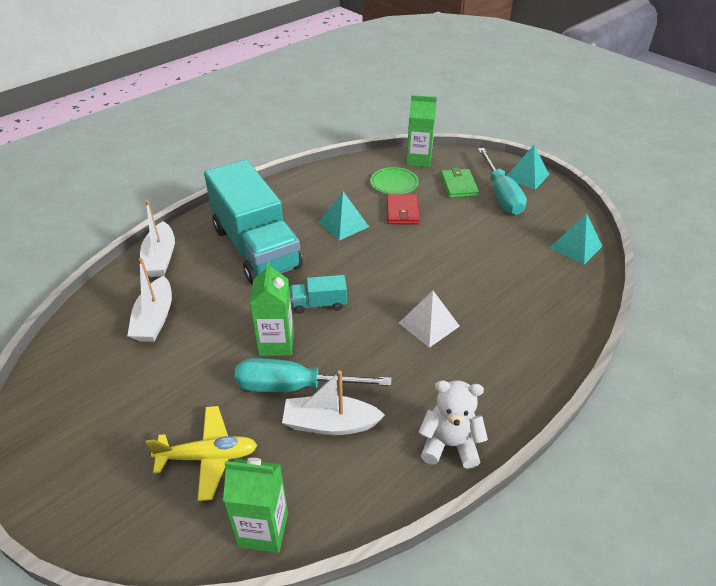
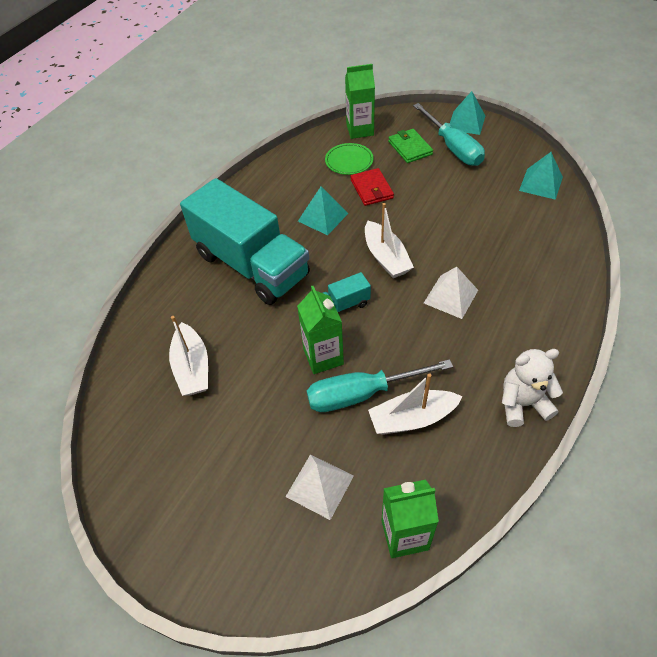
camera: 15 degrees left, 10 degrees up
(160, 258) = (162, 303): white boat -> white boat (386, 257)
(208, 457) = (320, 486): yellow plane -> white pyramid

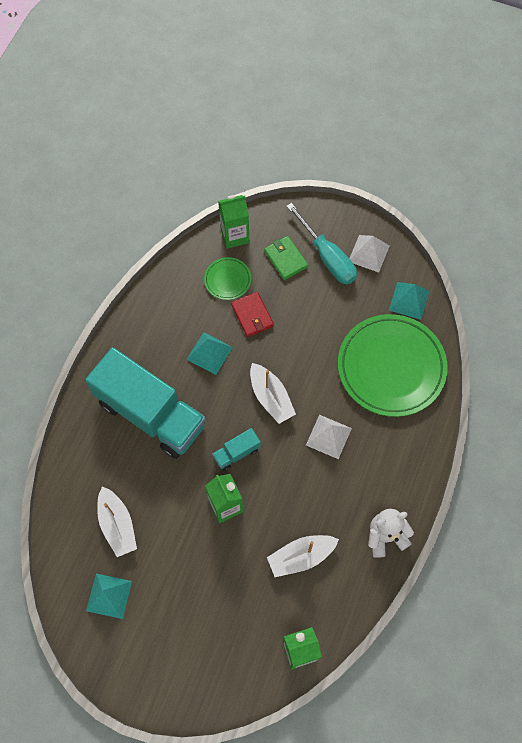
camera: 10 degrees left, 15 degrees up
(320, 486) = (235, 620): white pyramid -> white pyramid (369, 253)
(362, 394) = (260, 538): turquoise screwdriver -> none
(466, 122) = (340, 221): turquoise pyramid -> turquoise pyramid (109, 596)
(523, 238) = (391, 367): none -> green plate

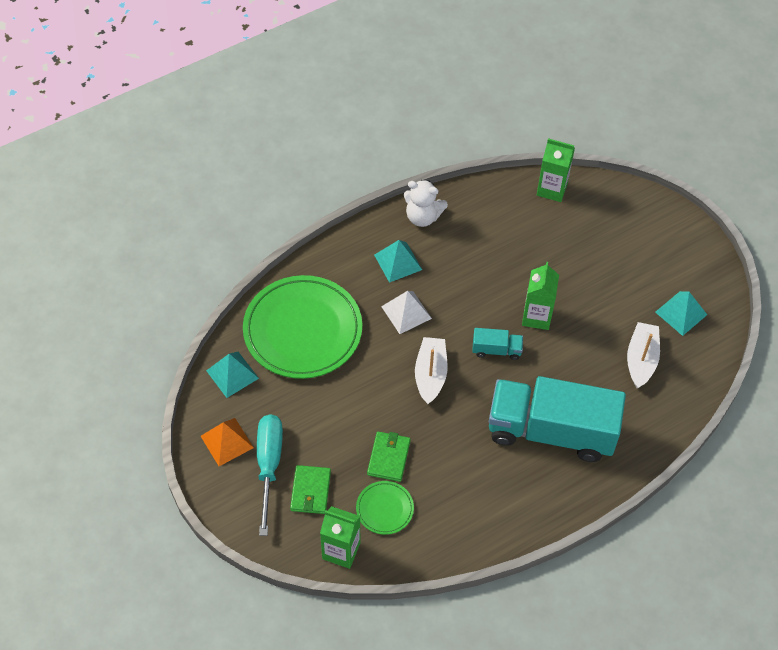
camera: 145 degrees left, 10 degrees down
(151, 414) = (551, 431): turquoise truck -> turquoise truck turned 60 degrees counterclockwise
(209, 353) = (456, 450): turquoise pyramid -> turquoise pyramid (398, 262)
(252, 315) = (389, 457): red wallet -> green wallet
(301, 556) = (502, 244): white boat -> none
(369, 253) = (227, 441): white pyramid -> orange pyramid

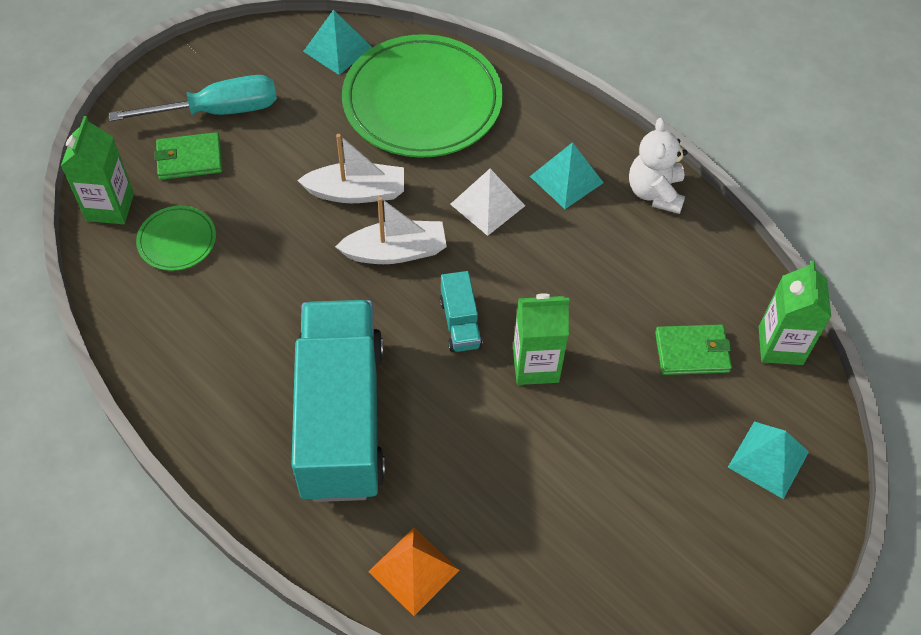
camera: 75 degrees right, 0 degrees up
(227, 441) = (242, 65): orange pyramid -> orange pyramid (414, 570)
(389, 457) = (254, 230): green wallet -> green wallet (692, 352)
(641, 359) = (504, 527): white boat -> white boat (356, 192)
(681, 313) = (616, 578): turquoise pyramid -> turquoise pyramid (768, 459)

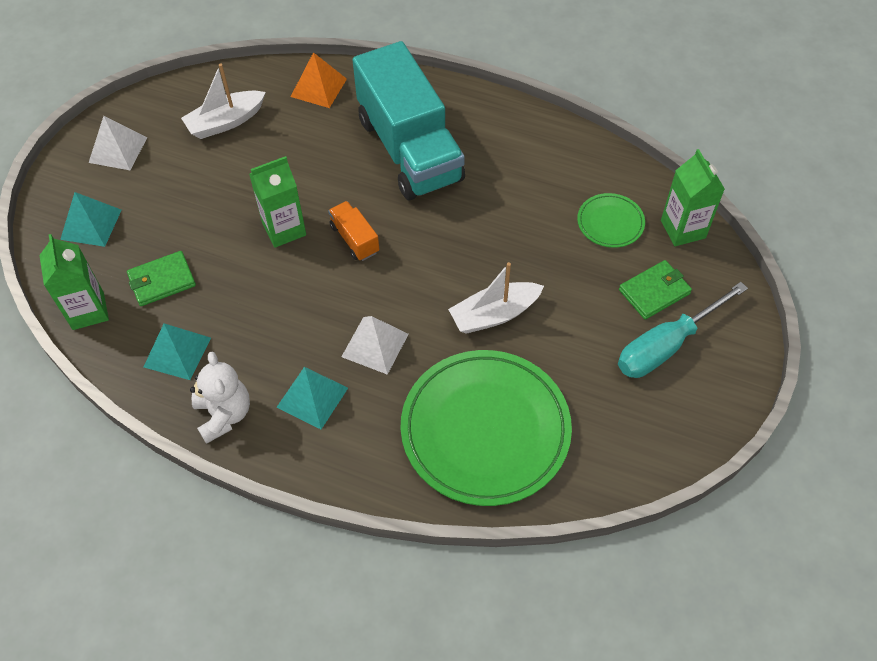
camera: 160 degrees right, 0 degrees up
(337, 49) = (603, 460): turquoise pyramid -> turquoise pyramid (177, 352)
(395, 251) = (433, 276): white boat -> white boat (225, 122)
(460, 323) = (354, 239): turquoise truck -> orange truck
(721, 568) = (118, 150): none -> white pyramid

